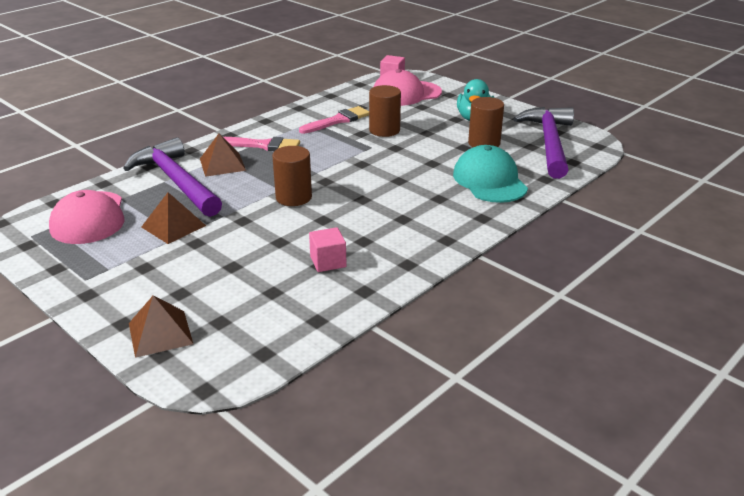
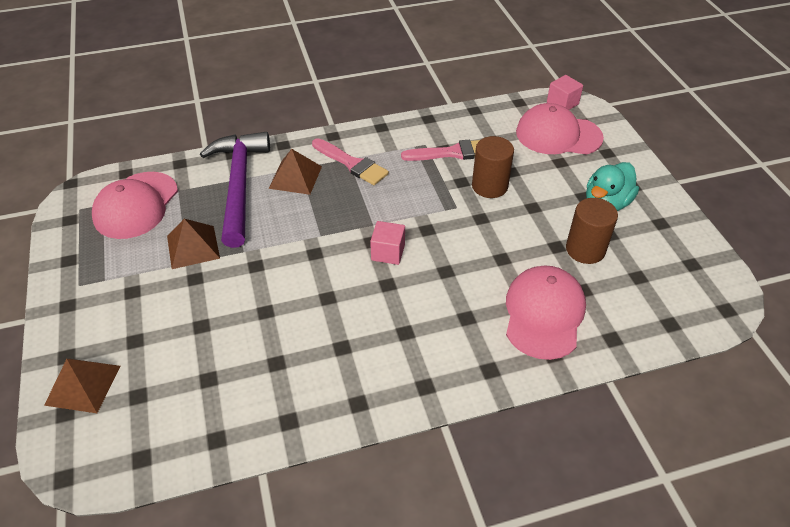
camera: 30 degrees right, 15 degrees up
(293, 197) = (324, 253): brown cylinder -> none
(328, 262) = (286, 361): pink cube -> pink cube (388, 252)
(489, 181) = (544, 314): turquoise cap -> pink cap
(549, 143) = (666, 280): purple hammer -> none

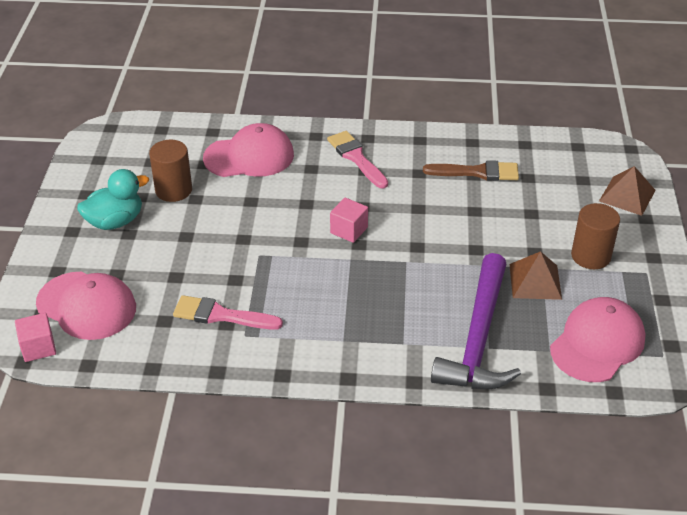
camera: 160 degrees left, 5 degrees down
(272, 368) = (477, 172): none -> brown brush
(295, 177) = (412, 332): brown pyramid -> none
(352, 164) = (341, 332): pink brush -> pink brush (356, 158)
(489, 186) = (210, 267): brown cylinder -> brown cylinder (590, 256)
(544, 314) = (249, 156): pink cap -> pink cap turned 135 degrees counterclockwise

